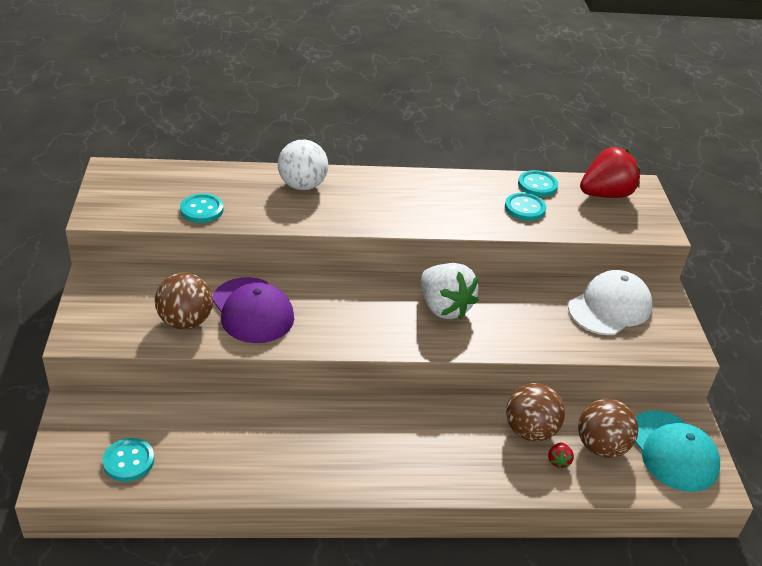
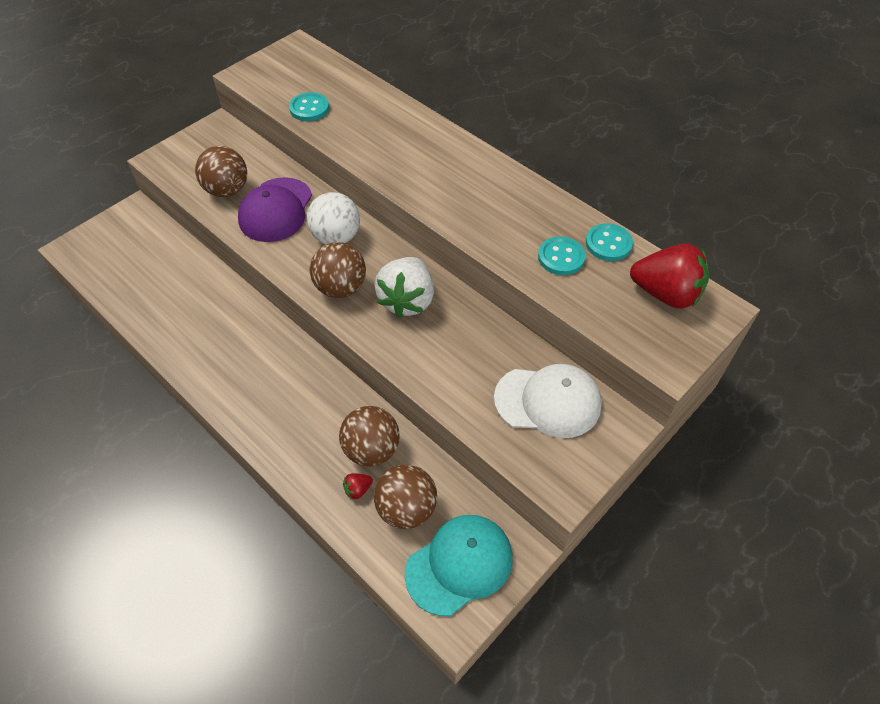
camera: 50 degrees right, 15 degrees up
(128, 461) = (117, 265): turquoise button -> none
(302, 185) = (405, 129): white ball -> white ball (336, 237)
(387, 330) = (341, 288): none -> brown ball
(672, 451) = (459, 565): turquoise cap -> turquoise cap turned 150 degrees counterclockwise

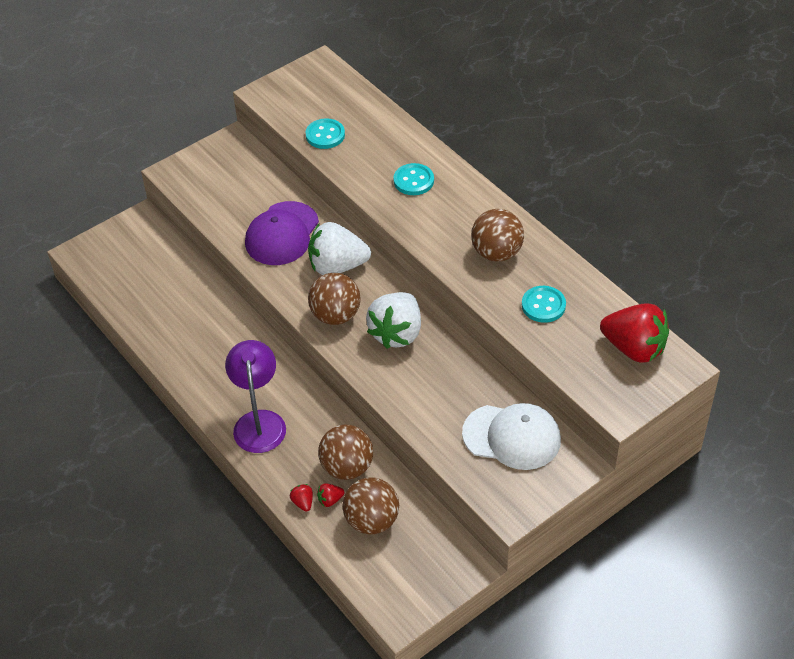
camera: 10 degrees right, 5 degrees down
(227, 190) = (236, 209): brown ball -> brown ball (496, 253)
(271, 408) = (259, 422): none -> purple lamp
(328, 496) = (303, 502): none -> red strawberry
(336, 237) = (337, 266): white ball -> white strawberry
(459, 565) = (412, 571): turquoise cap -> none
(608, 244) = (591, 296): turquoise button -> turquoise button (413, 181)

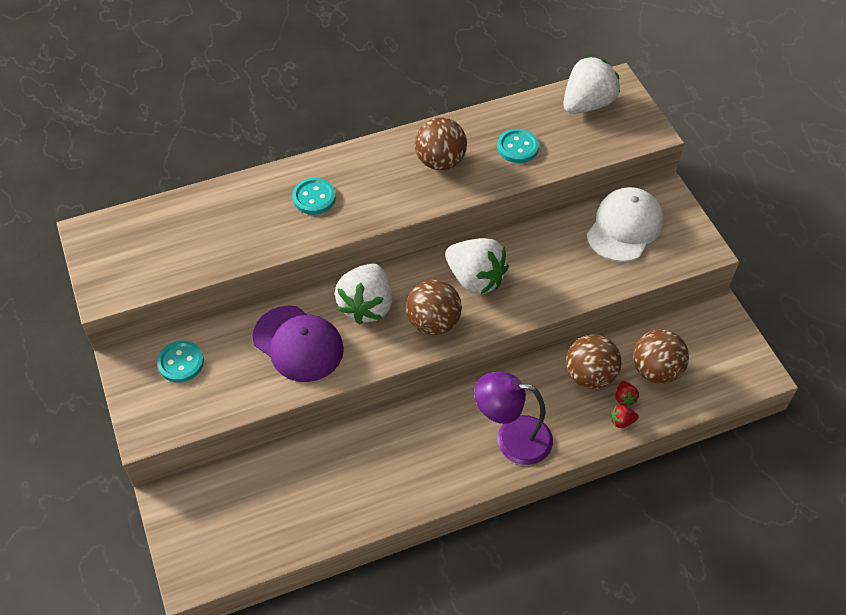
camera: 75 degrees left, 5 degrees up
(325, 135) = (206, 253): turquoise button -> turquoise button (181, 362)
(634, 348) = (587, 104): red strawberry -> white strawberry

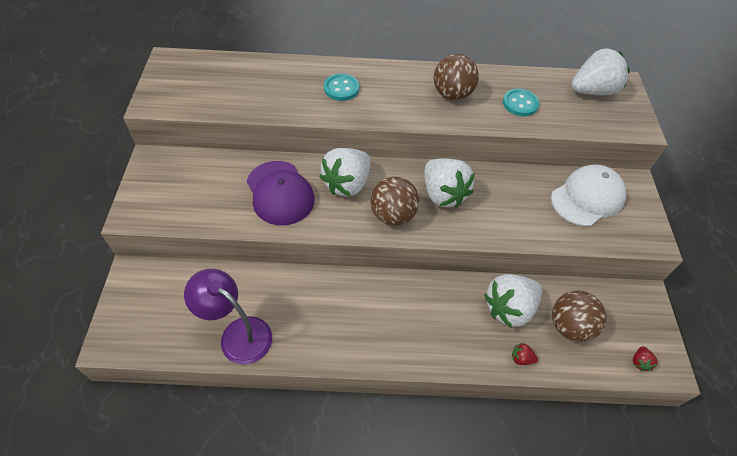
camera: 20 degrees right, 0 degrees up
(181, 362) = (188, 175): turquoise button -> none
(512, 438) = (419, 334): purple lamp -> purple lamp (238, 334)
(590, 375) = (509, 308): brown ball -> white strawberry
(624, 398) = (532, 339): red strawberry -> red strawberry (639, 362)

